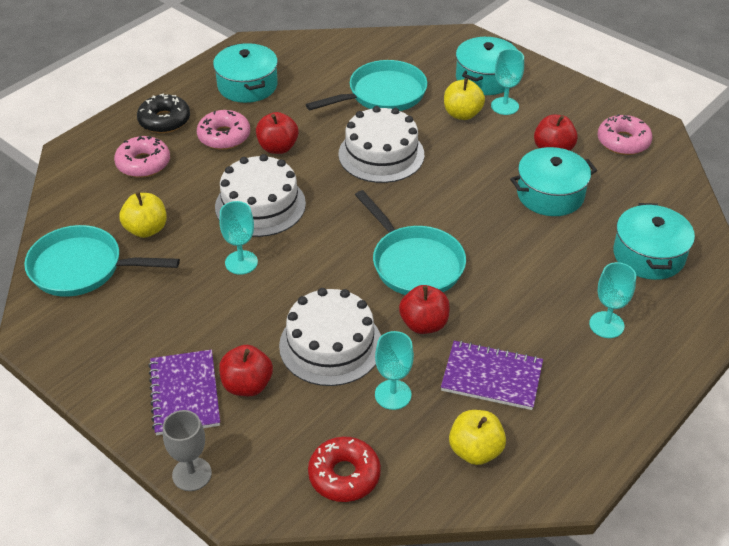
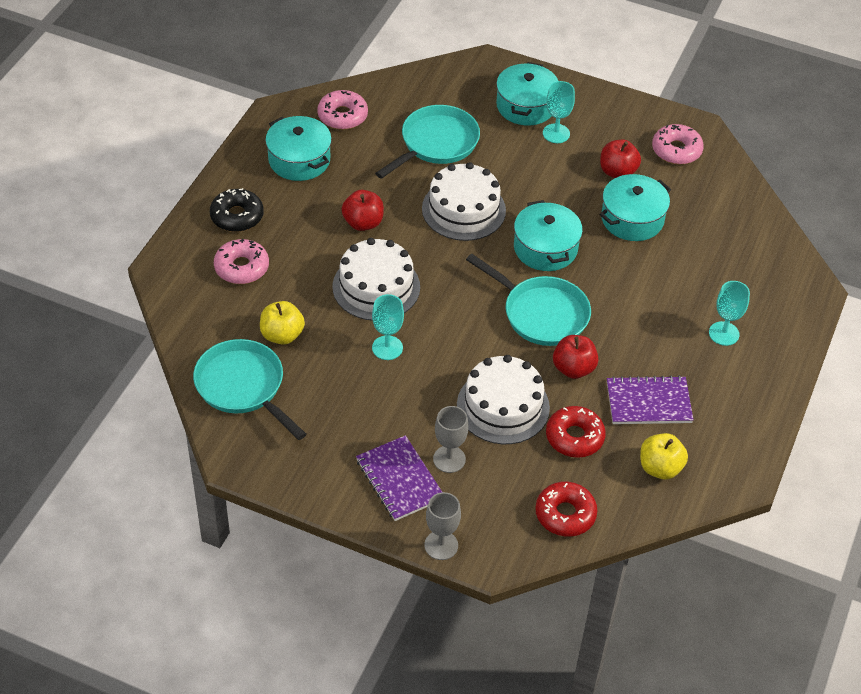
camera: 20 degrees left, 5 degrees up
(82, 268) = (243, 387): turquoise pan -> turquoise pan turned 60 degrees clockwise
(224, 136) = (305, 221): pink donut -> pink donut (342, 116)
(247, 385) = (449, 459): red apple -> grey goblet
(393, 394) = (574, 437): turquoise goblet -> red donut
(462, 114) = (520, 150): yellow apple -> none
(648, 255) = (736, 260): turquoise pot -> turquoise pot (545, 248)

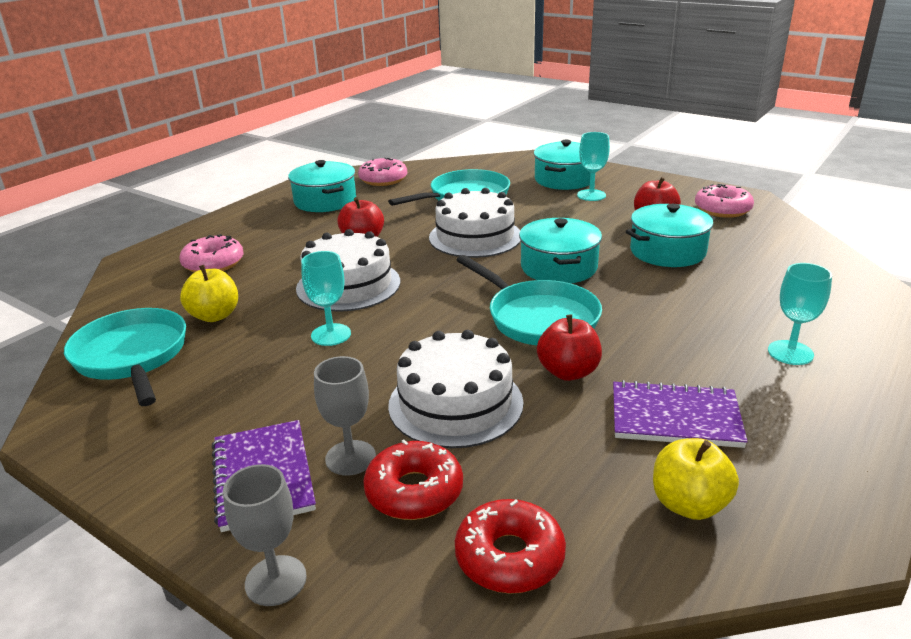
camera: 15 degrees right, 20 degrees down
(237, 216) = (238, 231): black donut -> none
(574, 437) = (552, 449): red donut -> red donut (414, 491)

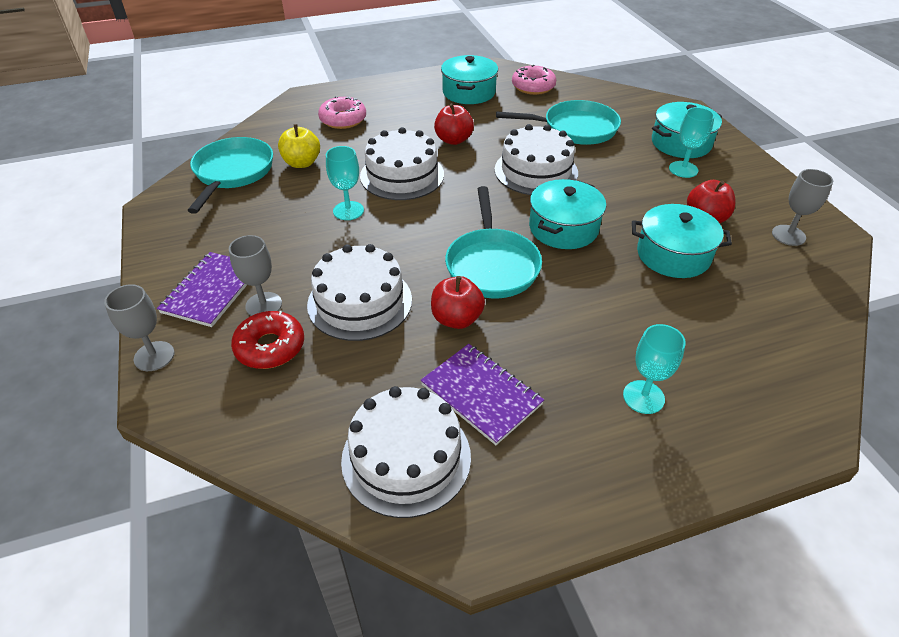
camera: 35 degrees right, 15 degrees up
(509, 557) = (269, 419): red donut -> none
(689, 504) = (406, 457): yellow apple -> white cake
(722, 209) = (788, 235): pink donut -> grey goblet

